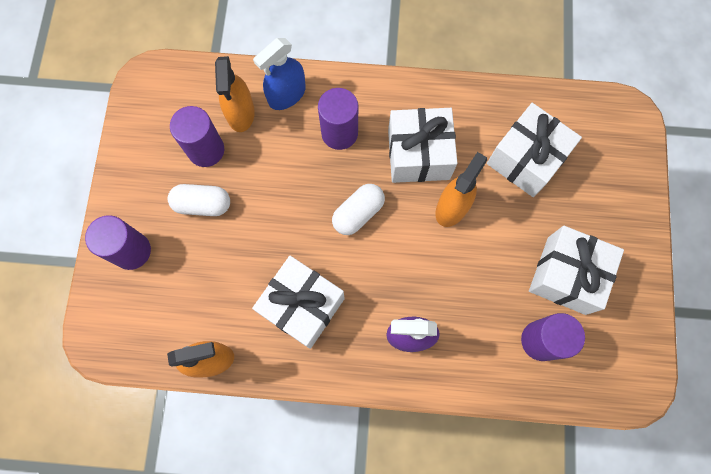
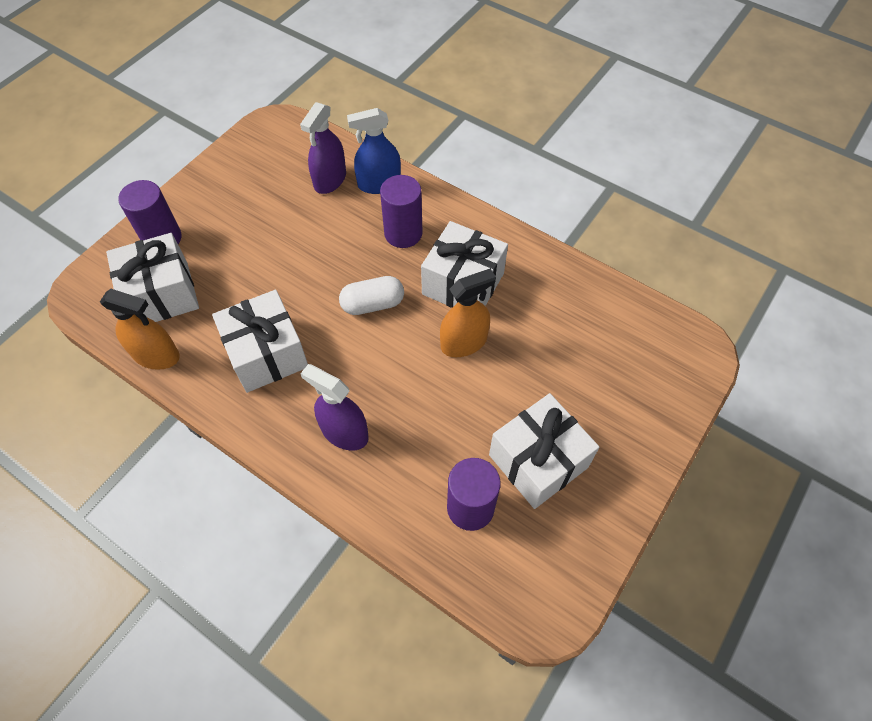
camera: 30 degrees right, 15 degrees down
(202, 204) = (246, 232): white capsule -> none
(206, 150) = (280, 194): purple cylinder -> none
(240, 113) = (330, 180): orange spray bottle -> purple spray bottle
(526, 159) = (565, 337): white gift -> white gift (162, 294)

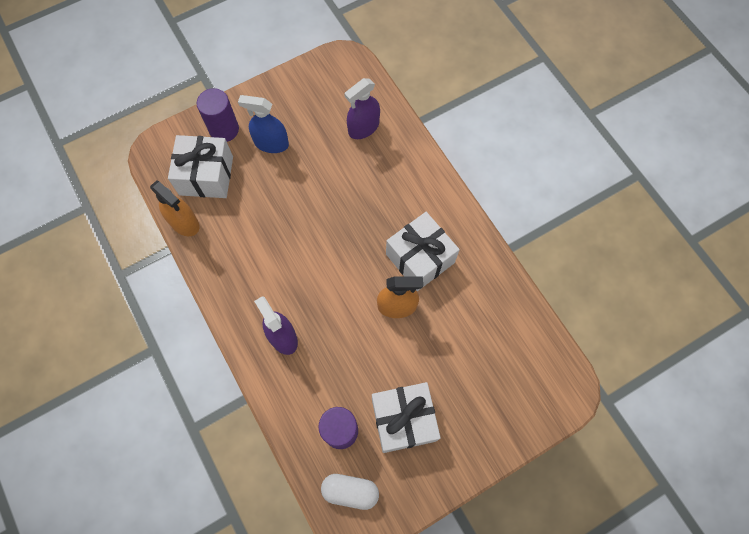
camera: 25 degrees right, 10 degrees up
(267, 354) = (257, 254): white gift -> none
(372, 304) = (347, 246): white capsule -> white capsule (350, 491)
(379, 184) = (398, 146): blue spray bottle -> blue spray bottle (271, 143)
(403, 233) = (396, 197): purple cylinder -> none

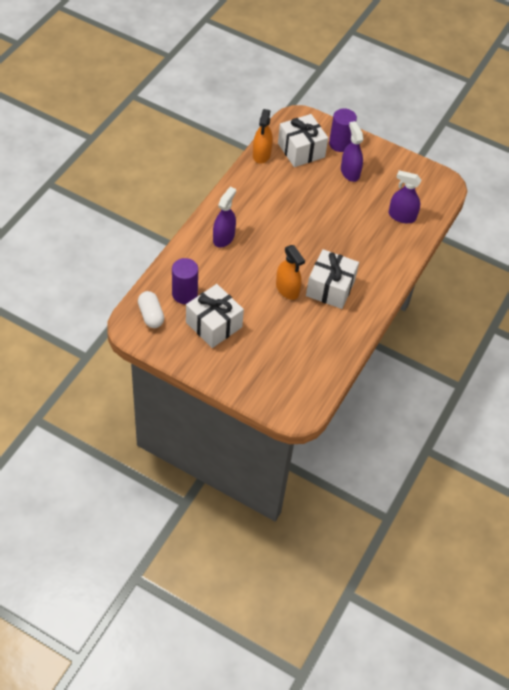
camera: 55 degrees right, 15 degrees down
(271, 143) = (350, 172): blue spray bottle -> purple spray bottle

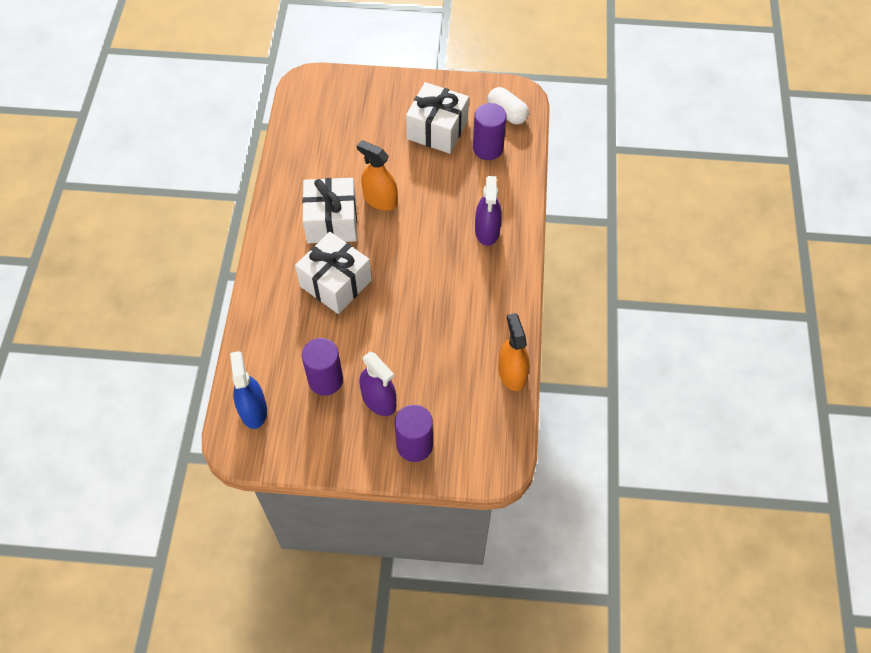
camera: 160 degrees right, 5 degrees up
(301, 150) = (463, 407): white gift -> white gift (335, 283)
(378, 195) = (325, 380): none -> purple cylinder
(402, 216) = (281, 360): purple spray bottle -> none
(429, 196) = (253, 410): none -> blue spray bottle

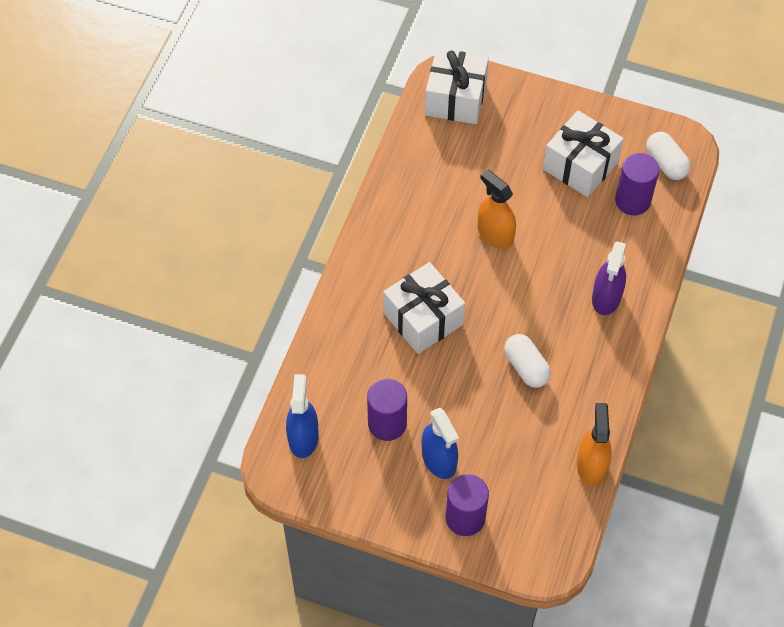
camera: 15 degrees right, 0 degrees up
(331, 222) = (435, 247): white gift -> white gift (455, 99)
(379, 400) = (439, 459): purple spray bottle -> blue spray bottle
(434, 303) = (526, 367): none -> white capsule

